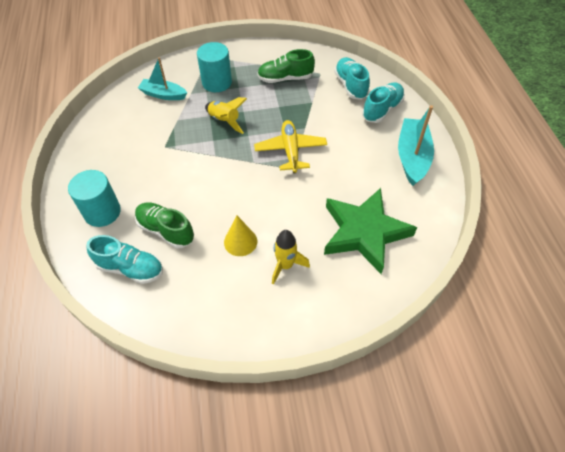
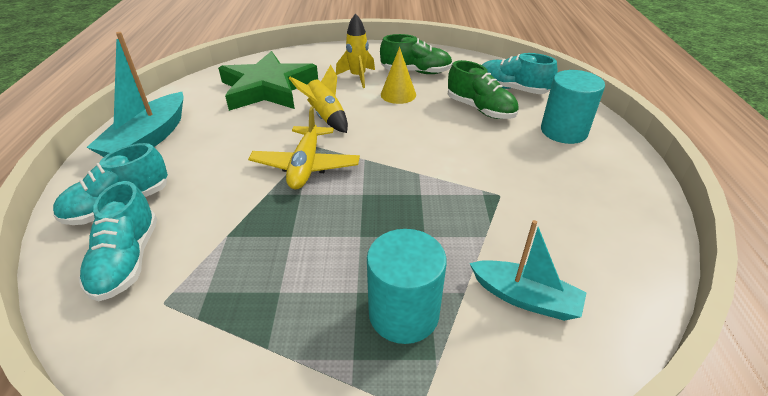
camera: 170 degrees left, 15 degrees down
(224, 121) = (397, 222): yellow rocket -> yellow rocket (325, 117)
(285, 78) = (247, 300): green shoe -> green shoe (416, 72)

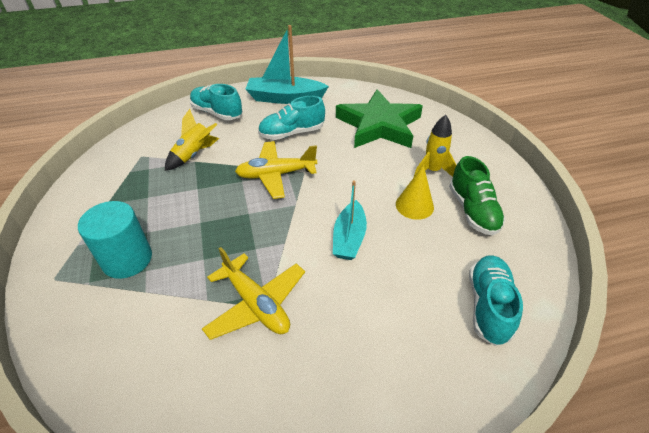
camera: 75 degrees right, 5 degrees up
(127, 260) = (172, 133): turquoise shoe -> turquoise shoe (292, 133)
(325, 117) = (349, 168): yellow rocket -> yellow rocket (194, 155)
(480, 109) = (419, 277): green shoe -> none
(496, 201) = (256, 304): none -> yellow plane
(525, 298) = (138, 332): turquoise boat -> turquoise boat (349, 238)
(563, 131) = (409, 368): turquoise cylinder -> none

